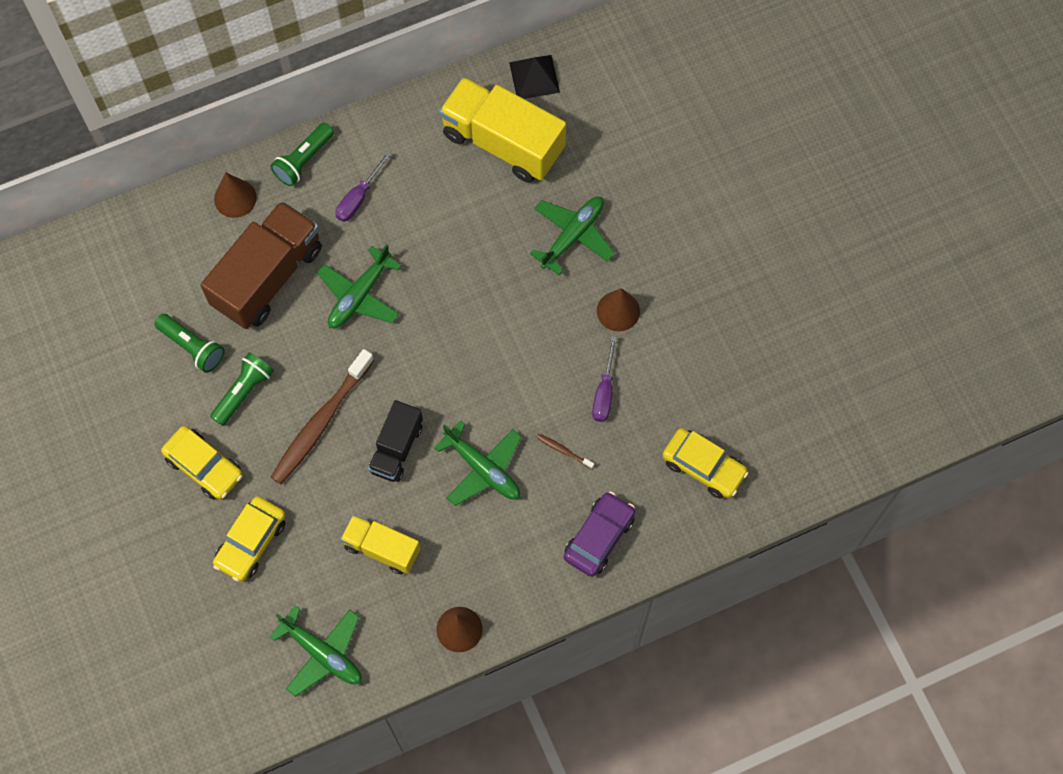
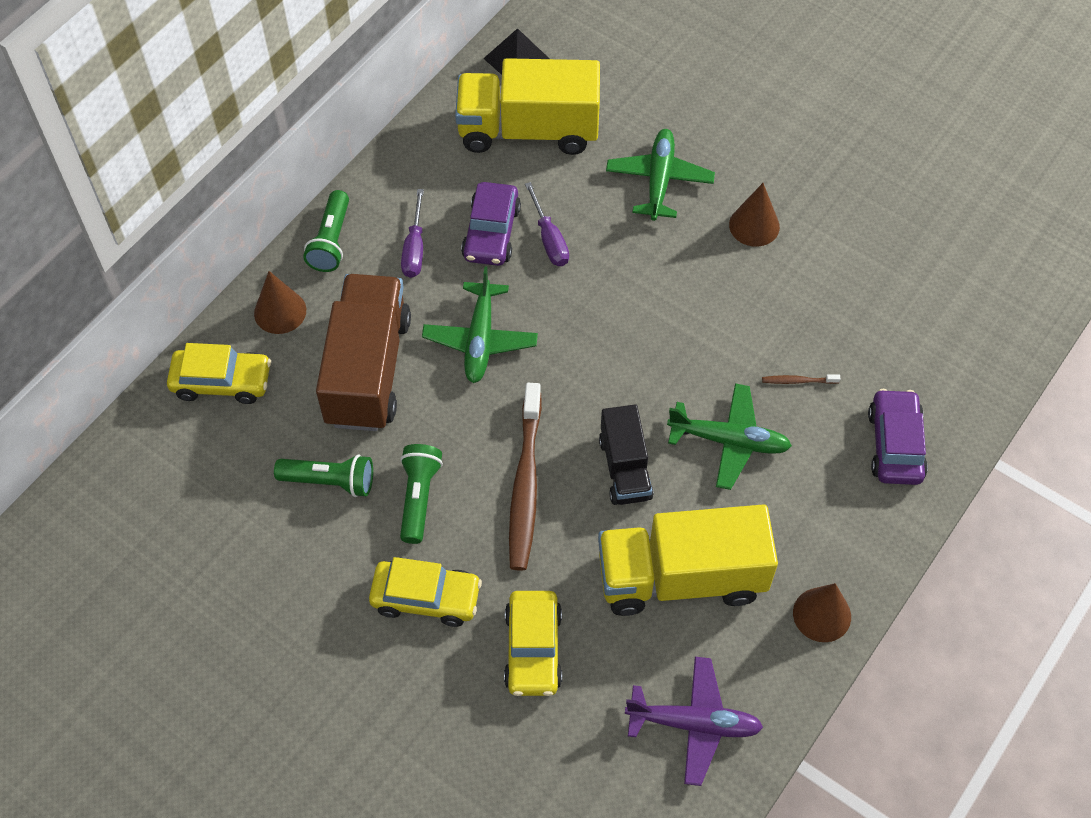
camera: 30 degrees left, 10 degrees down
(322, 653) = (694, 724): green plane -> purple plane
(382, 548) = (681, 577): yellow truck -> yellow truck, size x1.75
(421, 214) = (491, 233): none -> purple car
(604, 392) = (796, 305): purple screwdriver -> purple screwdriver (549, 239)
(703, 467) = (944, 325): yellow car -> yellow car (222, 381)

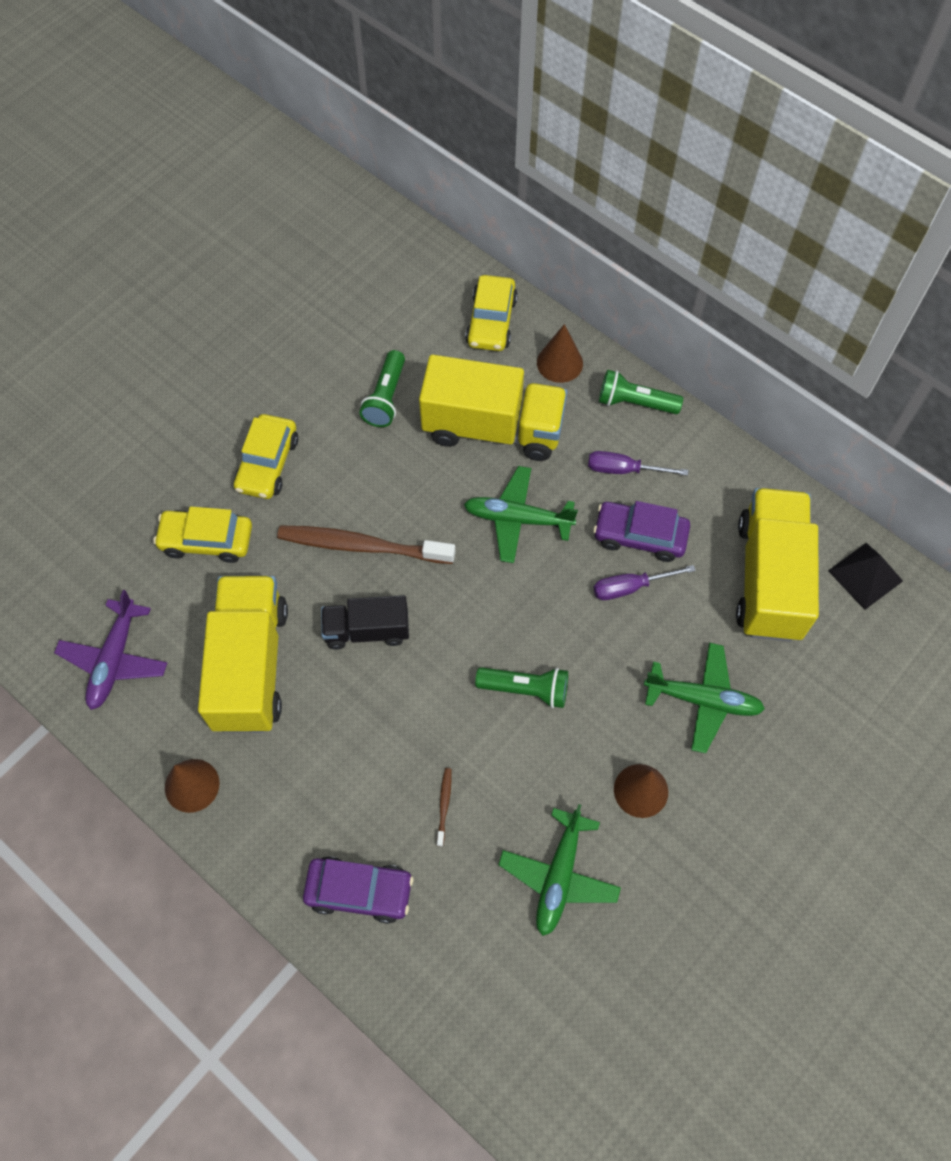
camera: 95 degrees right, 5 degrees up
(368, 370) = (493, 428): brown truck -> yellow truck
(419, 497) = (361, 462): green flashlight -> green flashlight (526, 689)
(729, 441) = (383, 728): green plane -> green plane (558, 876)

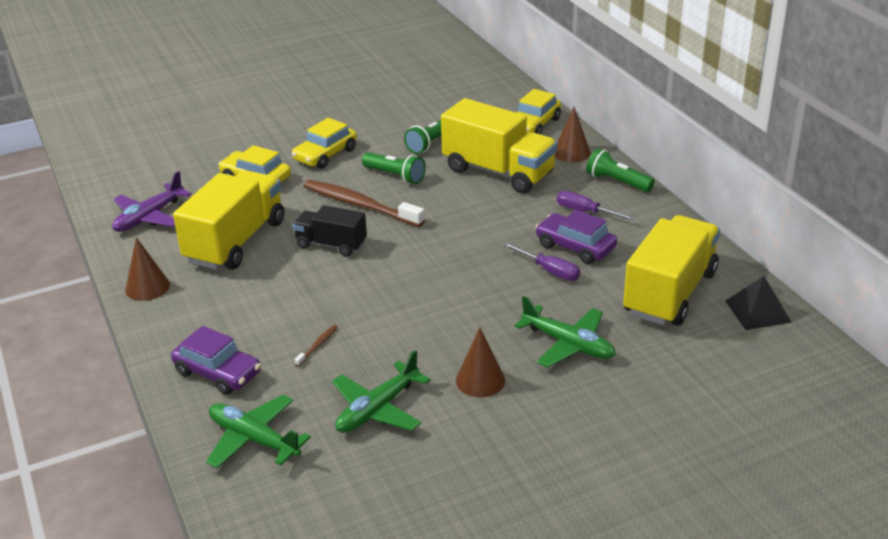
camera: 25 degrees right, 30 degrees down
(517, 519) = (484, 217): green plane -> green plane (254, 439)
(526, 689) = (427, 302): green flashlight -> green flashlight (395, 176)
(630, 587) = (549, 271): purple screwdriver -> purple screwdriver turned 150 degrees counterclockwise

